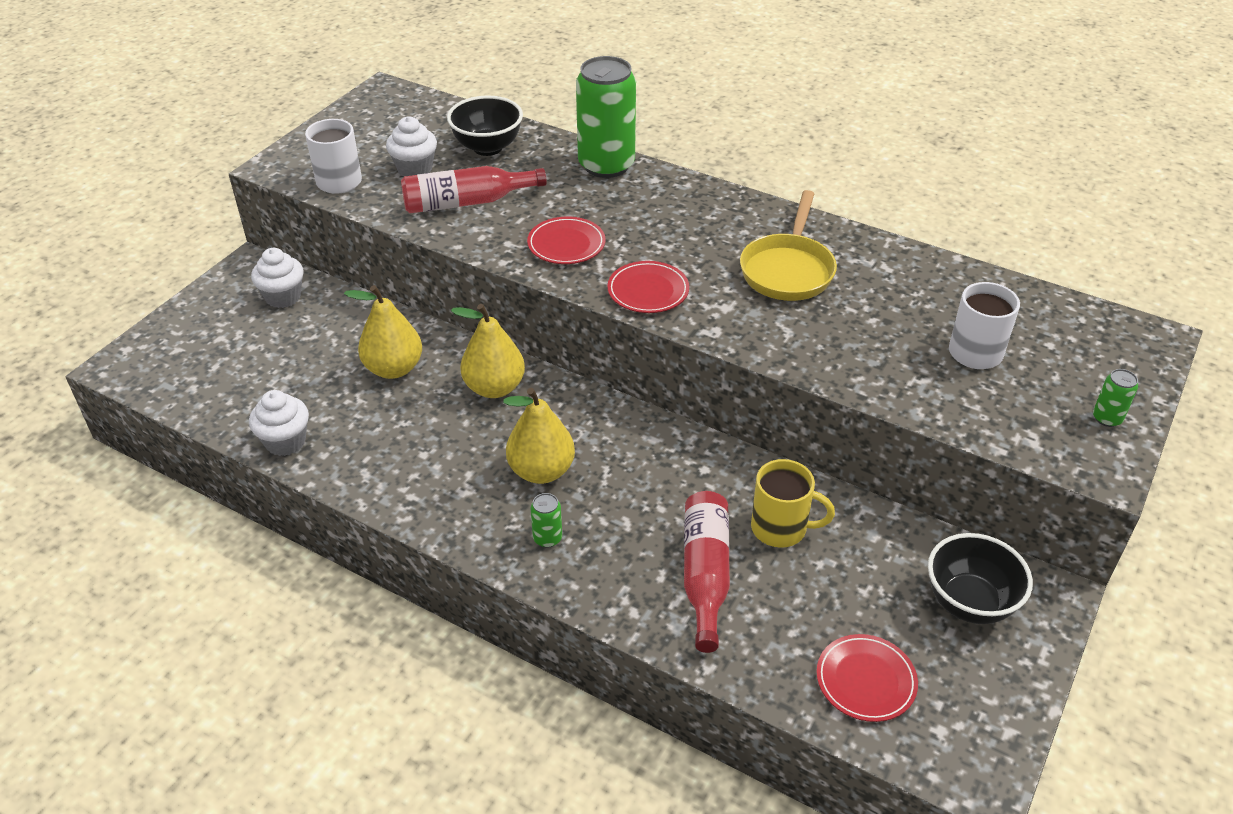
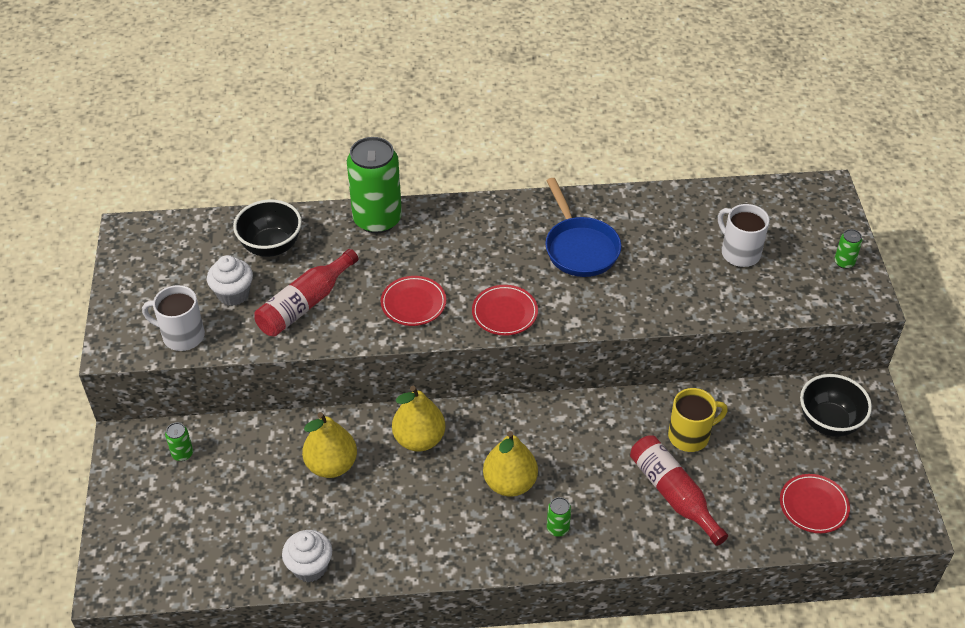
camera: 35 degrees left, 5 degrees up
(283, 297) = (182, 453): white cupcake -> green can
(788, 270) = (580, 248): yellow pan -> blue pan

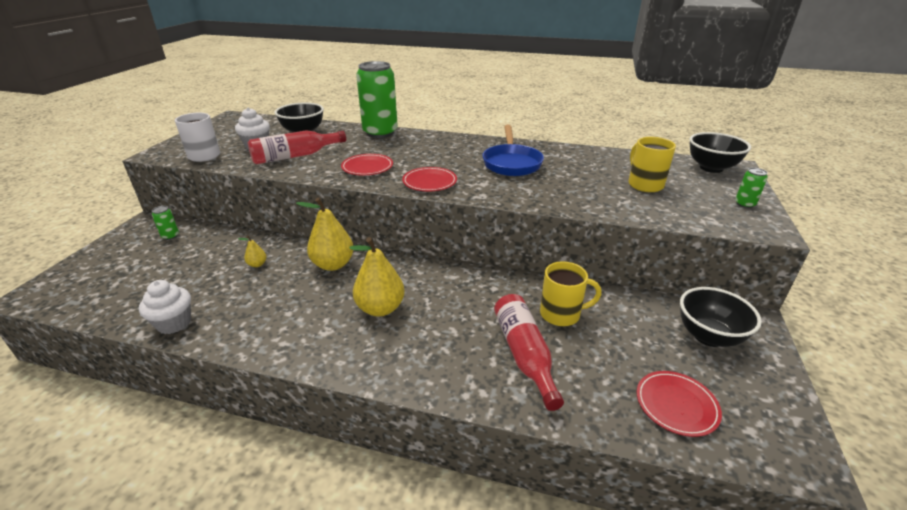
camera: 20 degrees right, 15 degrees down
(331, 465) = (257, 264): yellow pear -> yellow pear, size x0.46
(557, 528) = (398, 352): green can -> none
(739, 252) = (644, 184): white mug -> yellow mug
(803, 199) = (711, 168): none -> black bowl

